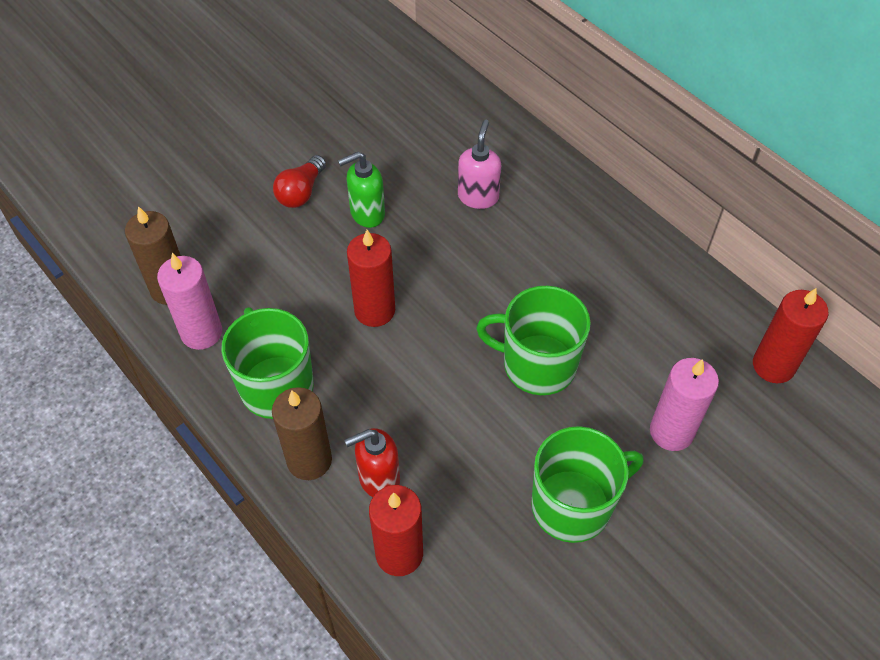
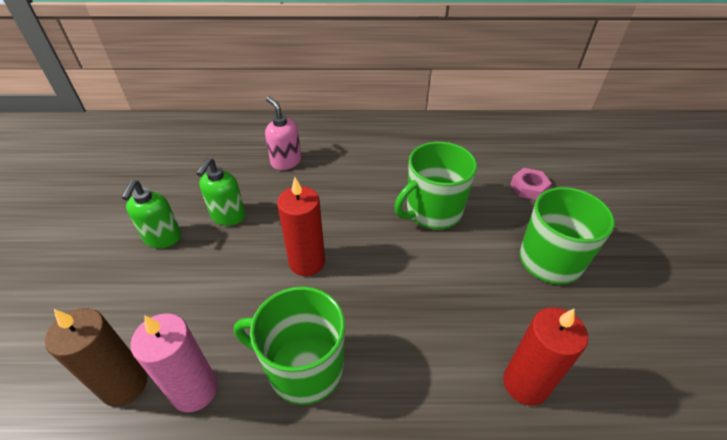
camera: 50 degrees left, 10 degrees down
(301, 192) = (163, 238): red light bulb -> green soap dispenser
(309, 460) = (393, 391): brown candle -> none
(378, 479) = (448, 353): red soap dispenser -> none
(671, 432) = (529, 187): pink candle -> pink nut
(773, 366) = (517, 130): red candle -> none

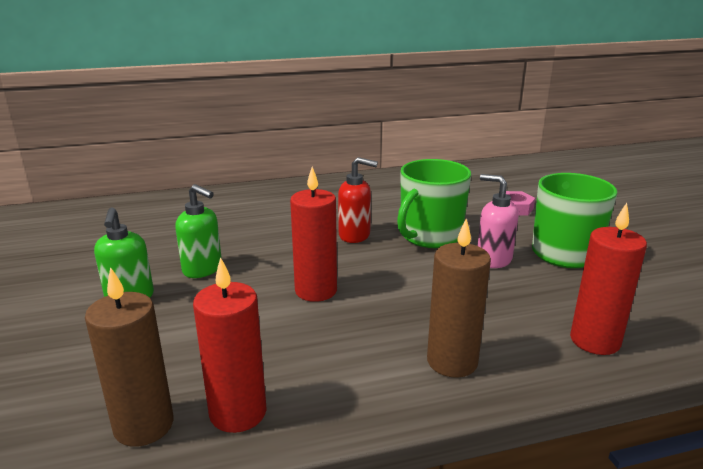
camera: 15 degrees left, 20 degrees down
(194, 390) = (238, 412): pink candle -> red candle
(228, 216) = (203, 269): green soap dispenser -> green soap dispenser turned 60 degrees counterclockwise
(286, 162) = (248, 220): pink soap dispenser -> pink soap dispenser (493, 260)
(303, 368) = (359, 371): green mug -> none
(367, 198) = (355, 235): none -> red soap dispenser
(385, 377) = (452, 361): none -> brown candle

